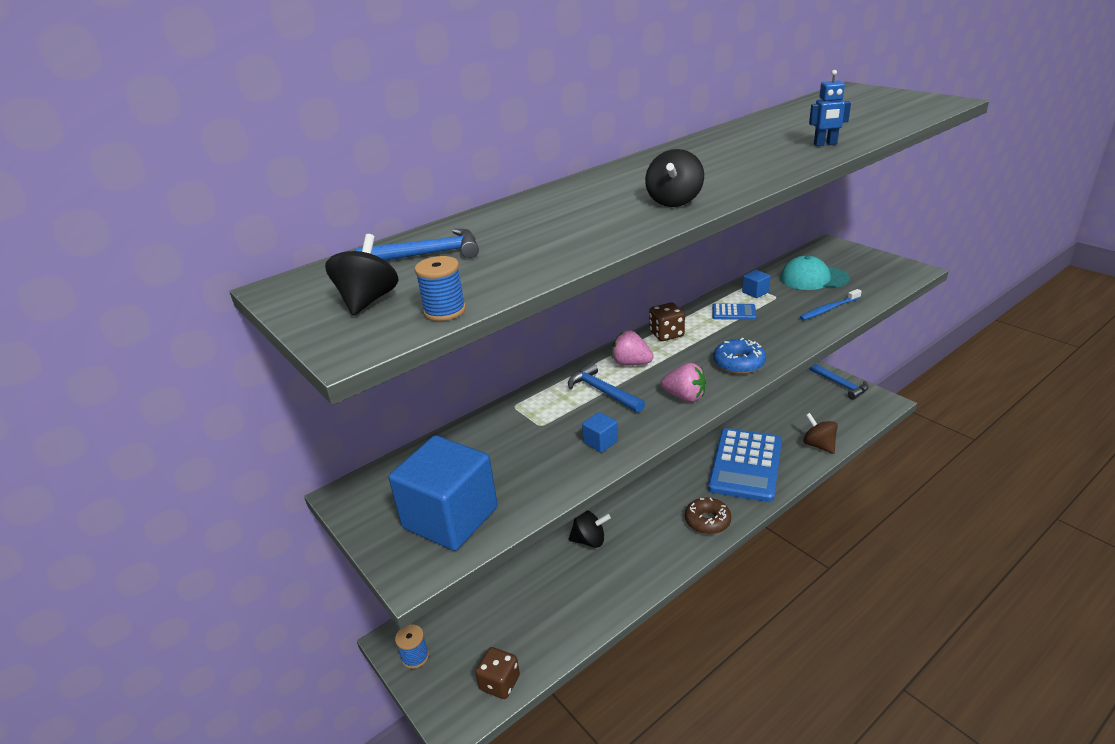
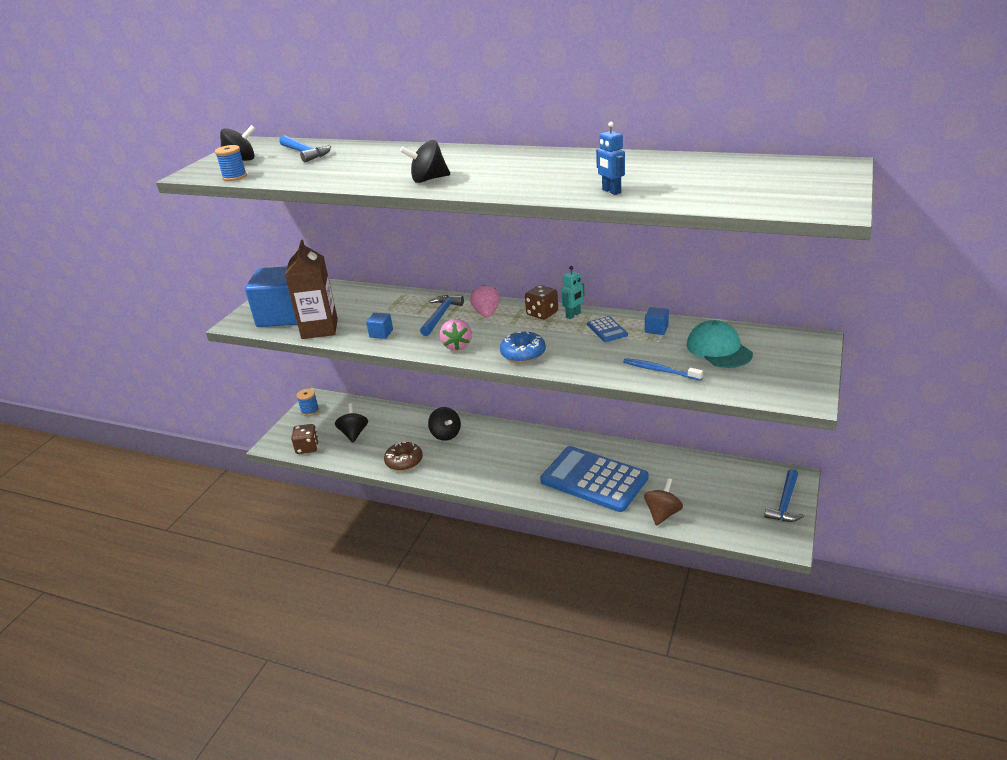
camera: 60 degrees right, 0 degrees up
(513, 623) = (354, 434): none -> black spinning top
(531, 490) = (319, 329): none -> brown carton
(688, 320) = (573, 315): none -> turquoise robot
(707, 521) = (506, 481): brown donut -> brown donut (404, 461)
(746, 465) = (594, 479): blue calculator -> blue calculator turned 45 degrees clockwise

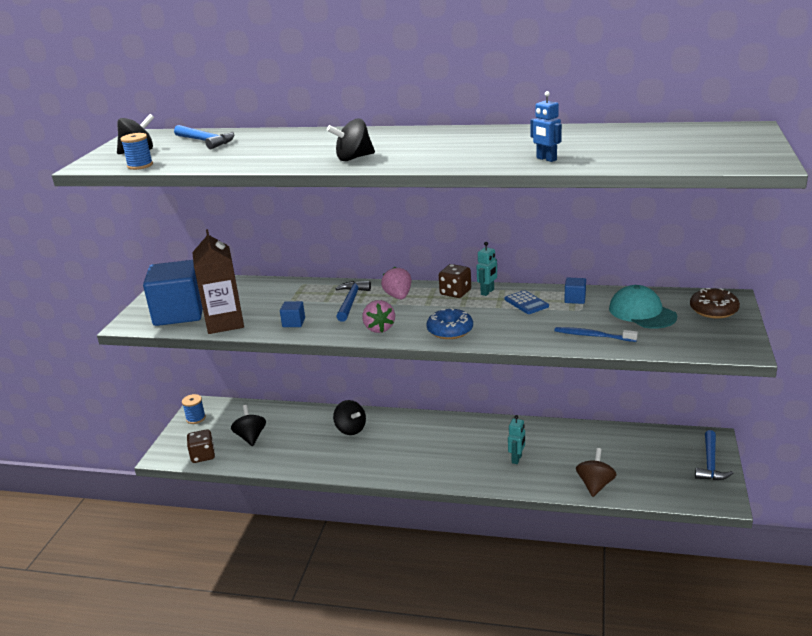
camera: 10 degrees left, 5 degrees down
(404, 461) = (313, 459): brown donut -> brown donut (713, 310)
(594, 479) = (517, 459): blue calculator -> turquoise robot

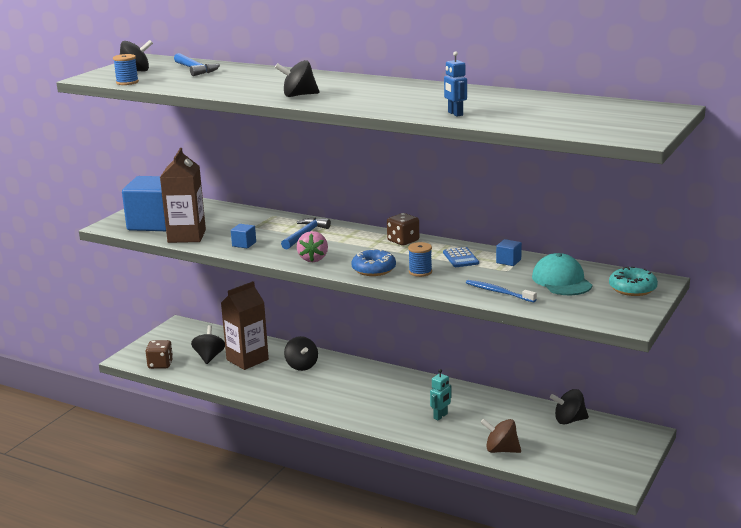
camera: 15 degrees right, 5 degrees down
(196, 418) = (169, 334): blue spool -> blue spool (420, 272)
(292, 432) = (247, 359): none -> brown carton
(398, 296) = (349, 237): pink strawberry -> none
(487, 292) = (432, 244): turquoise robot -> none
(595, 485) = (501, 450): brown spinning top -> brown spinning top turned 105 degrees counterclockwise
(636, 439) = (569, 420): none -> black spinning top
(710, 463) = (629, 453): blue hammer -> none
(713, 310) = (632, 289): brown donut -> turquoise donut

